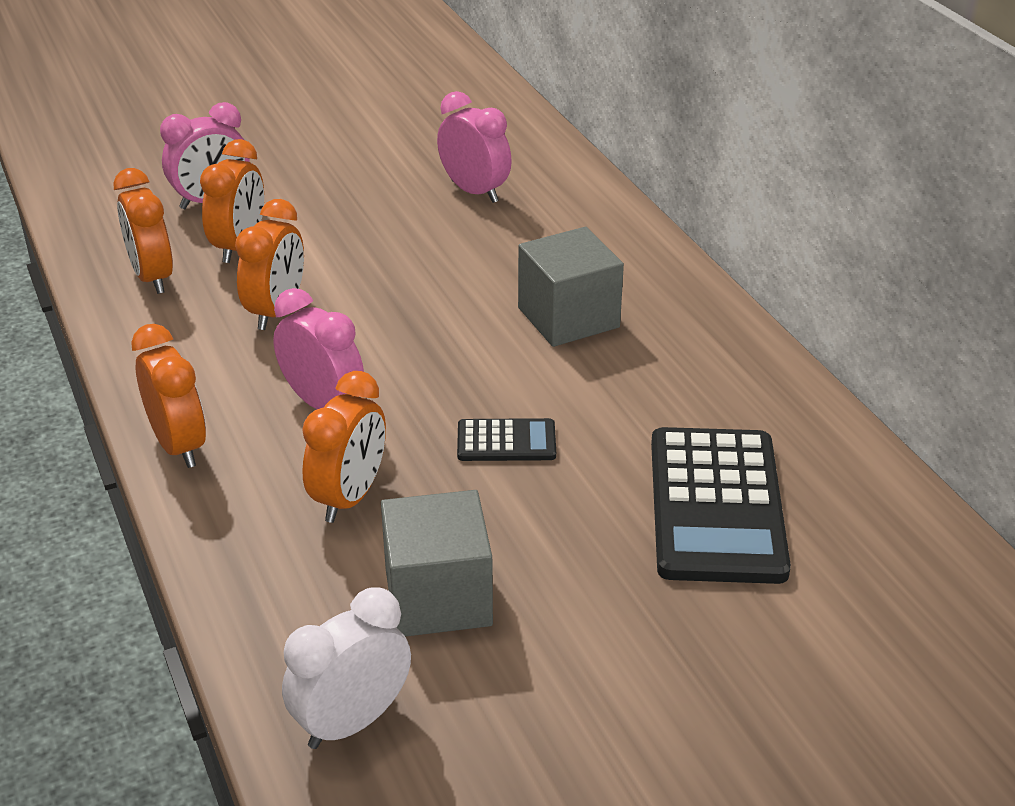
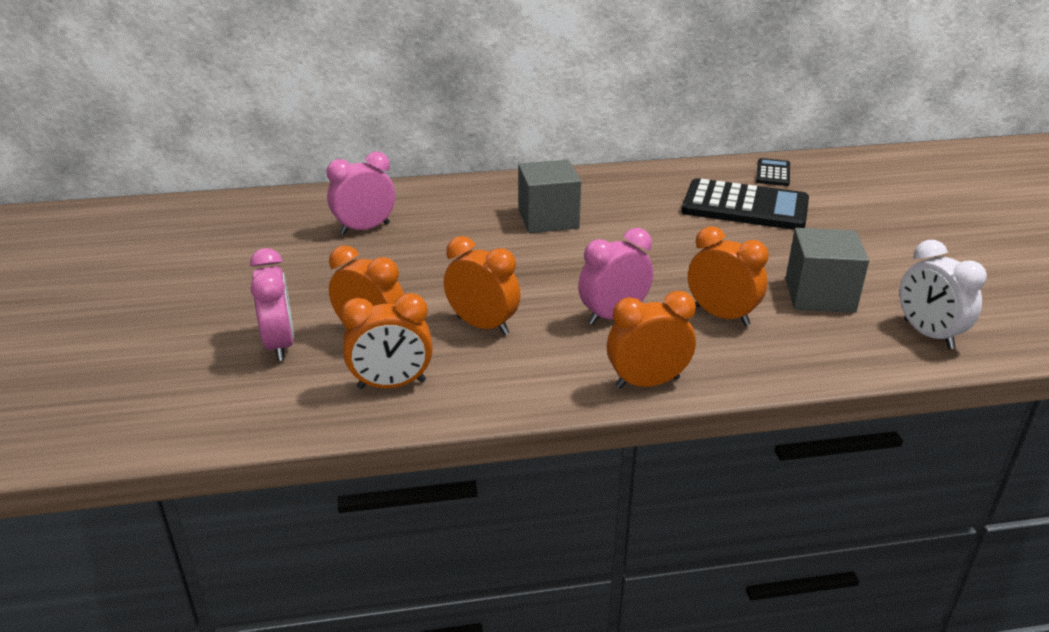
camera: 75 degrees left, 5 degrees down
(506, 441) = (674, 256): black calculator -> black calculator (773, 173)

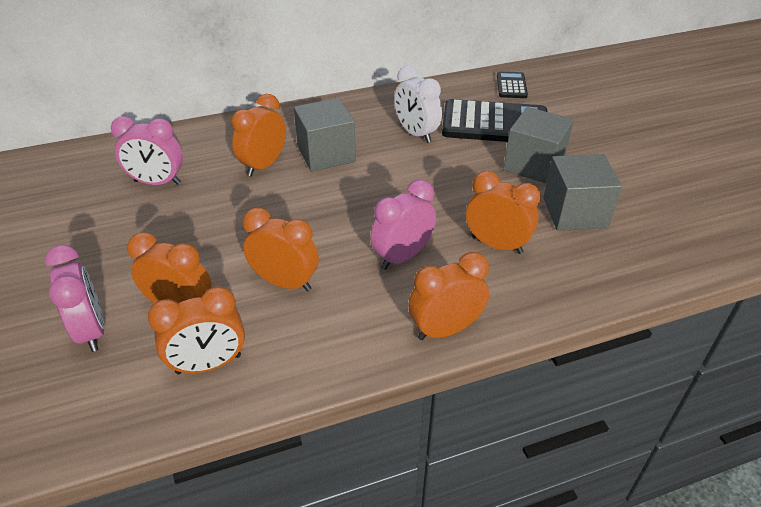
camera: 10 degrees left, 10 degrees up
(365, 229) = (157, 182): pink clock -> pink clock turned 135 degrees counterclockwise
(478, 223) = (263, 165): none -> orange clock
(781, 248) = (533, 165): none -> grey cube
(928, 334) = (671, 244): white clock -> white clock (416, 134)

